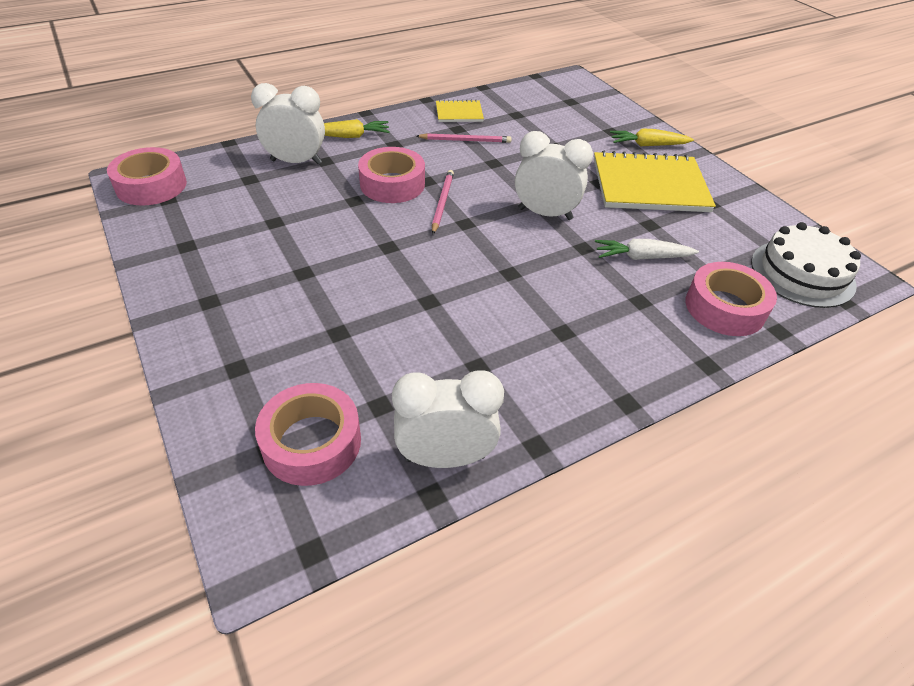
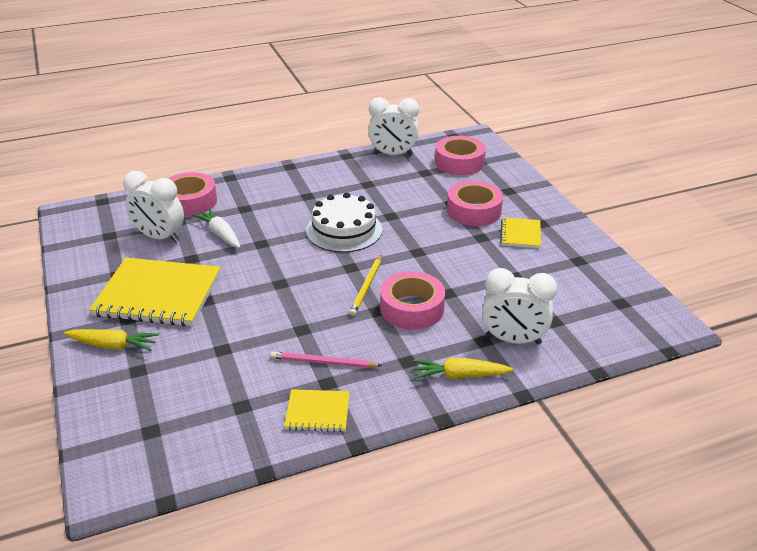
camera: 170 degrees left, 10 degrees down
(151, 186) = (645, 317): pink tape -> pink tape (474, 211)
(247, 280) = (520, 234): none -> yellow notebook
(442, 202) = (366, 287): pink pencil -> yellow pencil
(545, 214) = (277, 271): white clock -> white clock (160, 237)
(642, 257) = (220, 234): white carrot -> white carrot turned 135 degrees counterclockwise
(802, 273) = (108, 218): white cake -> white cake (344, 230)

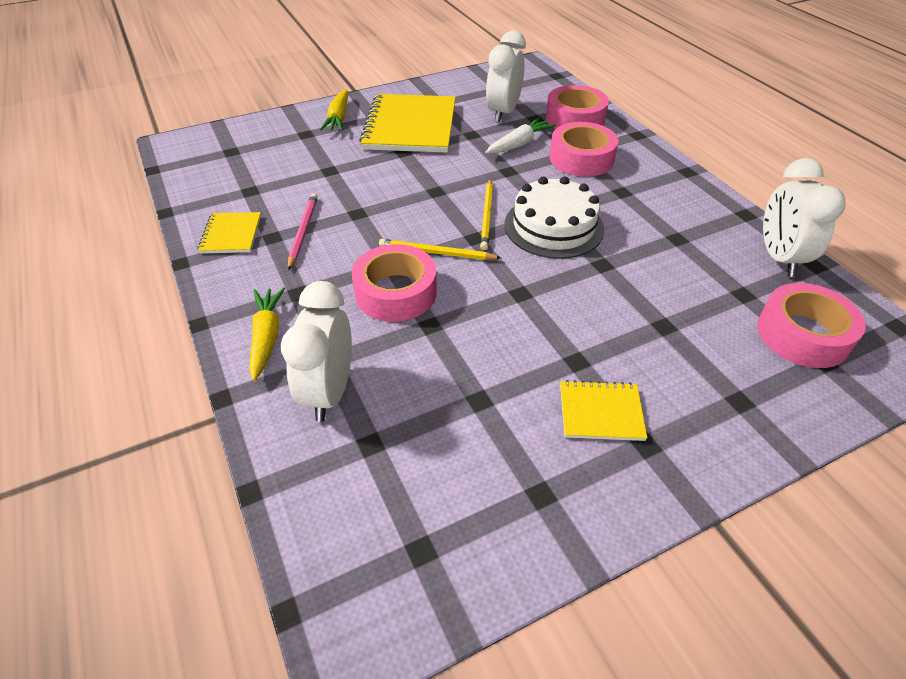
camera: 85 degrees right, 10 degrees up
(323, 259) = (487, 216): none -> yellow pencil
(474, 211) = (651, 353): pink tape -> pink tape (581, 158)

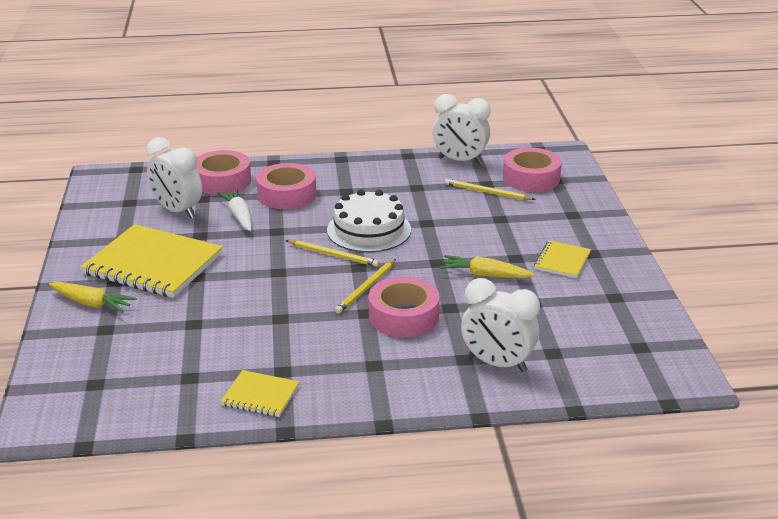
camera: 70 degrees left, 15 degrees down
(266, 337) = (422, 387): yellow carrot -> yellow carrot (485, 275)
(303, 231) = (287, 352): pink pencil -> none
(721, 299) = (487, 192): none -> yellow pencil

